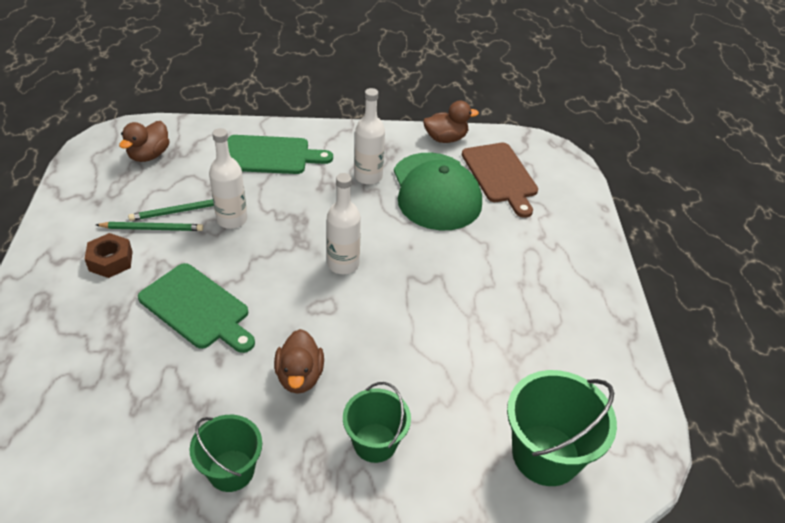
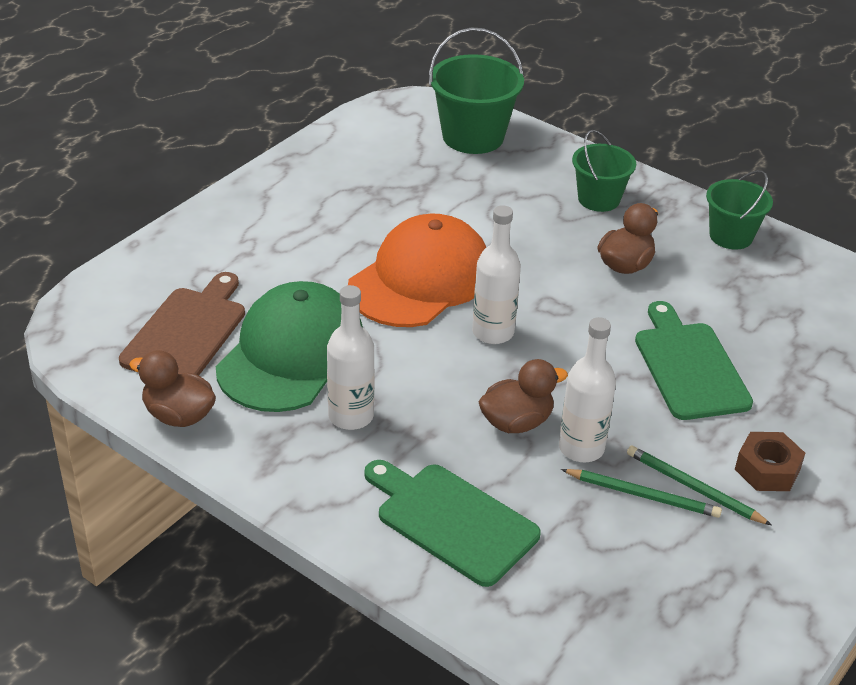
camera: 140 degrees left, 5 degrees down
(149, 155) = (637, 621): brown duck -> brown duck (516, 422)
(424, 278) = (421, 279): none -> orange cap

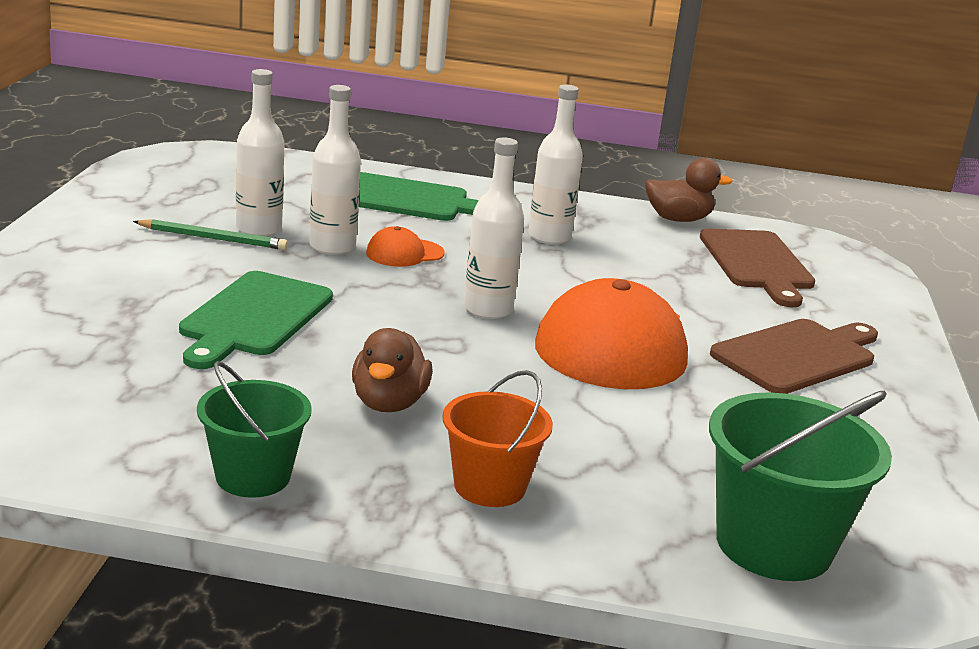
camera: 150 degrees right, 15 degrees down
(292, 354) = (651, 264): green cap -> none
(295, 234) = (798, 356): none -> brown cutting board
(516, 422) = (404, 253): brown duck -> orange cap
(599, 199) = (489, 486): green bucket -> orange bucket
(643, 495) = (259, 229): green pencil -> white bottle
(689, 366) = (253, 317): green cutting board -> green cutting board turned 60 degrees clockwise
(767, 469) = (143, 258): brown nut -> none

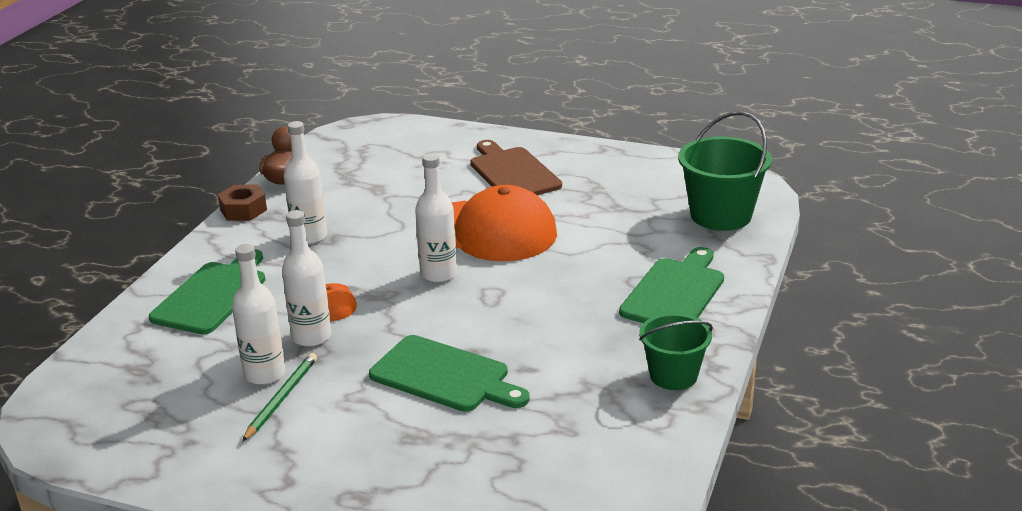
camera: 75 degrees left, 5 degrees up
(389, 403) = (578, 322): brown duck -> none
(489, 486) = (675, 292): orange bucket -> green cutting board
(594, 203) = (243, 210): none -> brown nut
(757, 263) = (372, 163): brown cutting board -> none

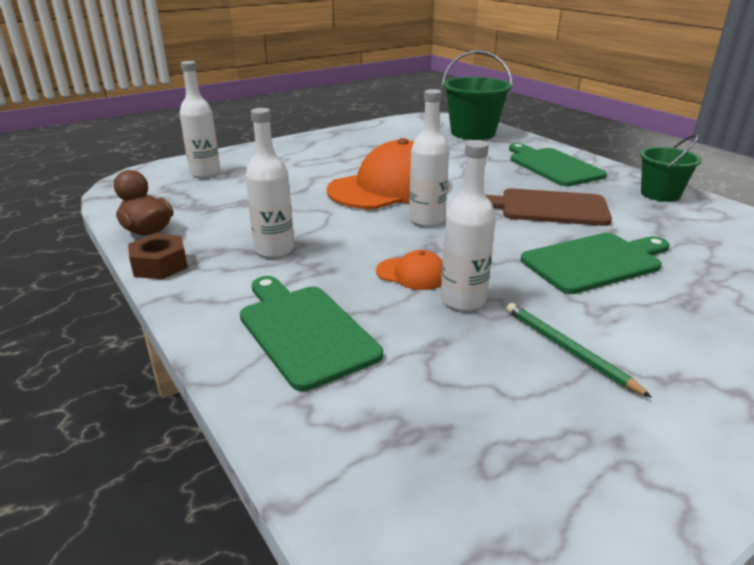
camera: 55 degrees left, 0 degrees up
(265, 374) = (509, 346): white bottle -> white bottle (205, 173)
(513, 172) = (316, 159): brown cutting board -> brown cutting board (548, 208)

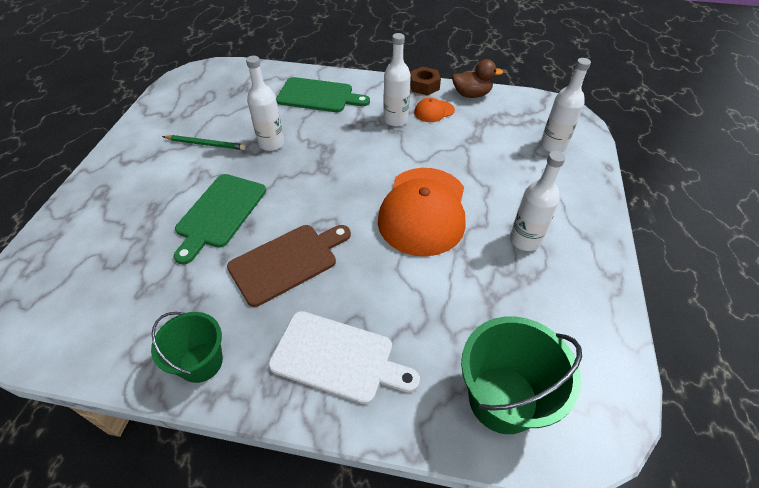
camera: 135 degrees right, 20 degrees up
(412, 274) = (311, 144): orange cap -> orange cap (434, 111)
(426, 220) = (353, 190): white bottle -> white bottle (525, 240)
(553, 166) = (337, 358): green cutting board -> white cutting board

